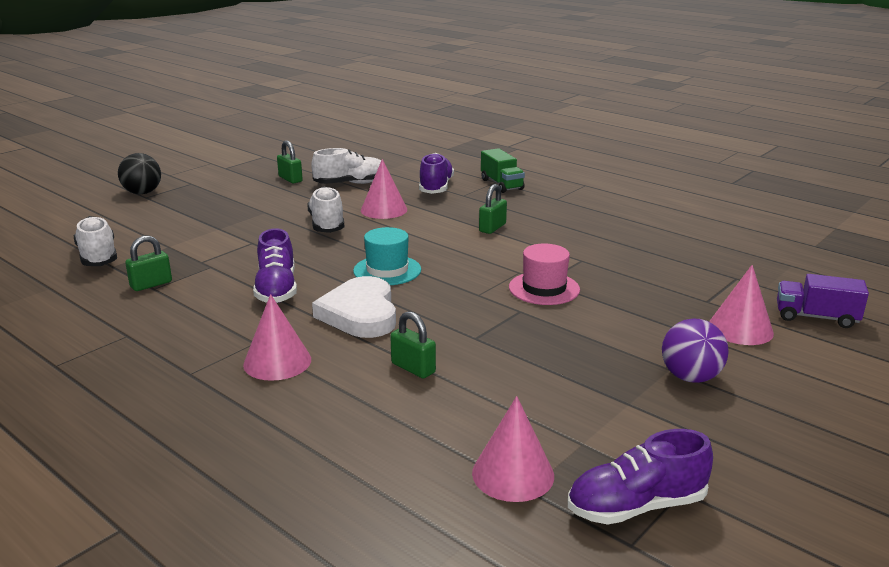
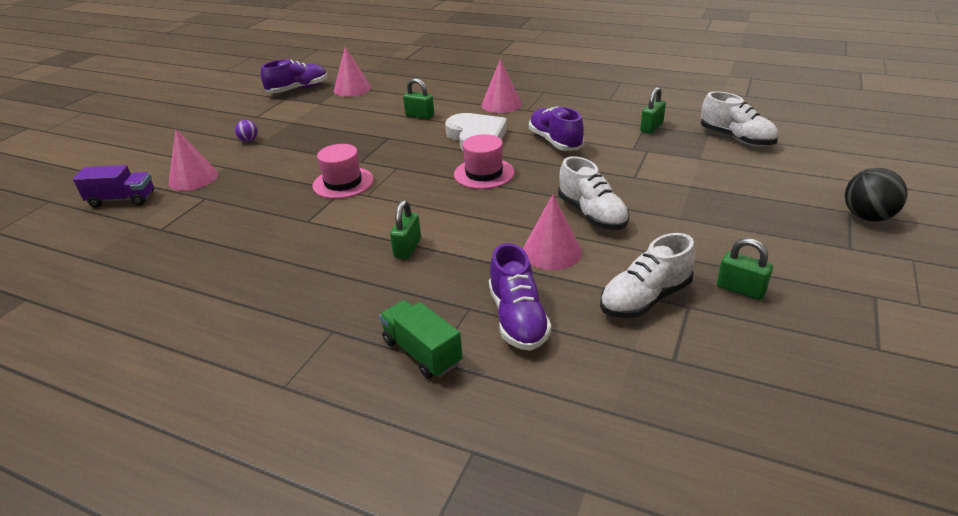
camera: 165 degrees right, 10 degrees up
(387, 270) = (484, 173): turquoise hat -> pink hat
(690, 377) = (249, 140): purple ball -> purple ball, size x0.55

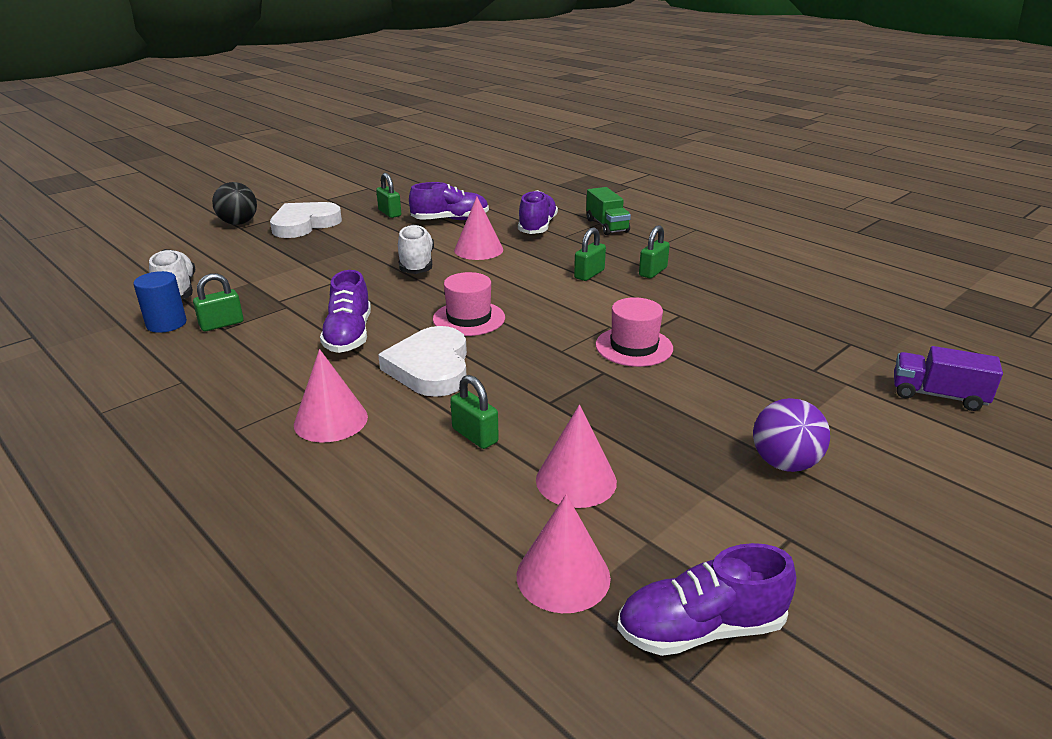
camera: 160 degrees left, 5 degrees down
(193, 178) = (848, 405): pink cone -> pink cone (576, 480)
(249, 140) = (784, 463): purple ball -> purple ball, size x1.82
(339, 270) = (653, 272): none -> green padlock
(645, 298) = (450, 220): white shoe -> purple shoe
(687, 119) = (166, 324): none -> blue cylinder
(798, 236) = (304, 224): none -> white heart

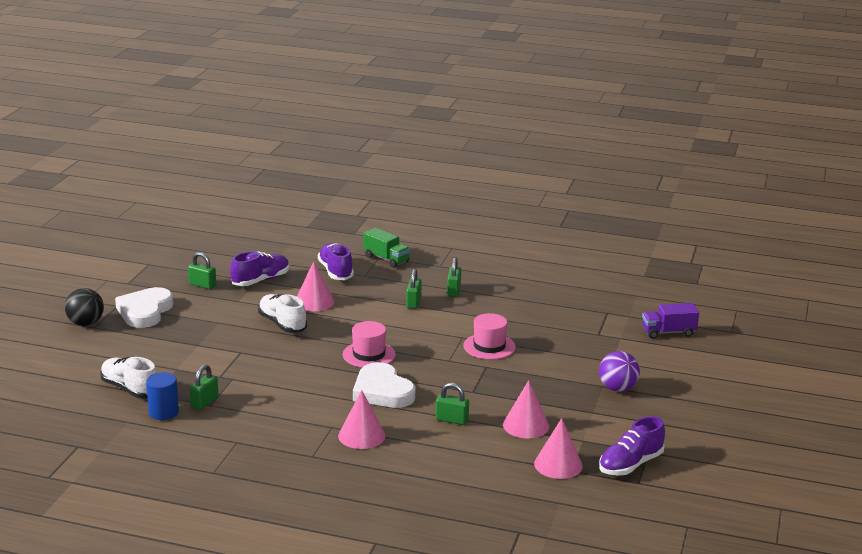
camera: 30 degrees left, 5 degrees down
(349, 335) = (304, 386): purple shoe -> none

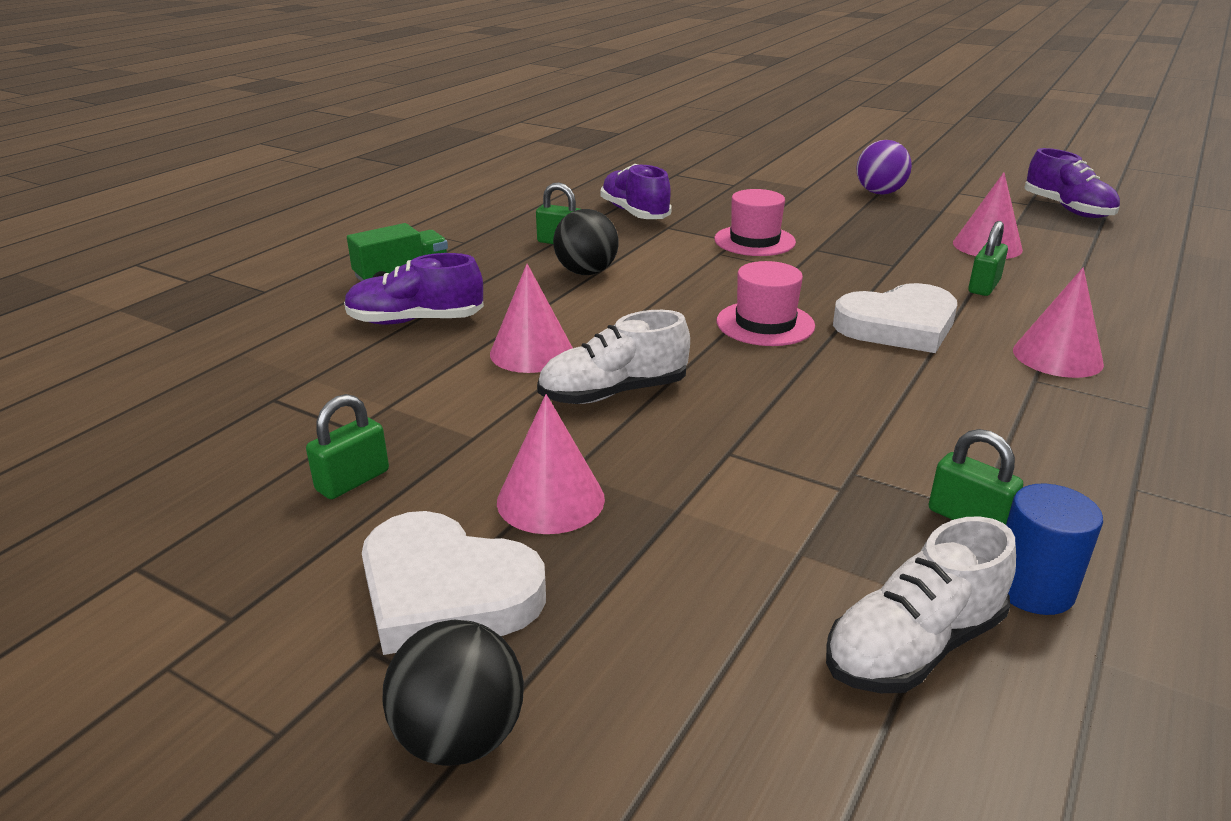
camera: 75 degrees left, 5 degrees up
(261, 280) = (390, 401): purple shoe -> purple shoe (634, 213)
(413, 303) = (586, 272): green padlock -> black ball
(558, 465) = (1086, 241): pink cone -> pink cone (550, 499)
(668, 332) = (739, 157): purple truck -> none

